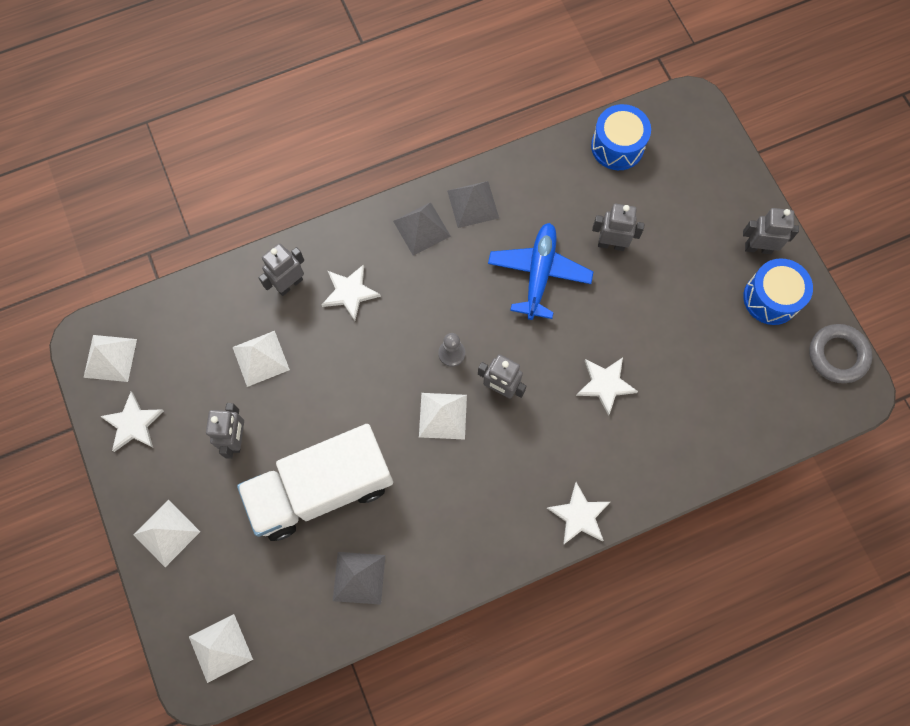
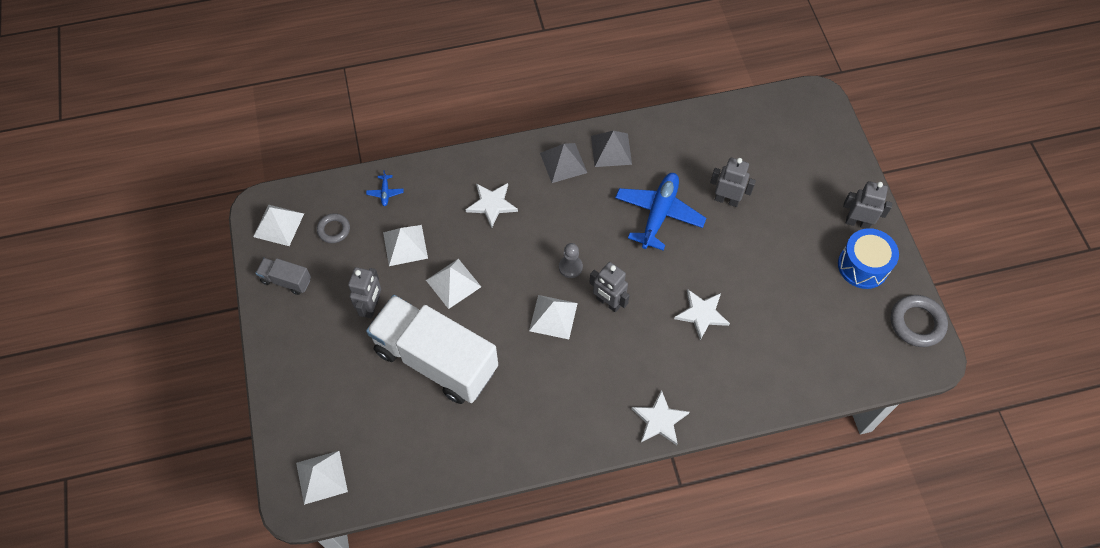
camera: 10 degrees right, 10 degrees down
(133, 424) = (286, 280): white star -> grey truck
(166, 533) = (295, 373): white pyramid -> white pyramid (453, 283)
(175, 353) = (334, 230): none -> grey ring
(225, 298) = (385, 193): none -> blue plane
(289, 284) = (441, 190): grey robot -> none
(321, 489) = (436, 359): white truck -> white truck turned 45 degrees clockwise
(359, 577) = (454, 439): grey pyramid -> none
(617, 146) = (745, 122): blue drum -> none

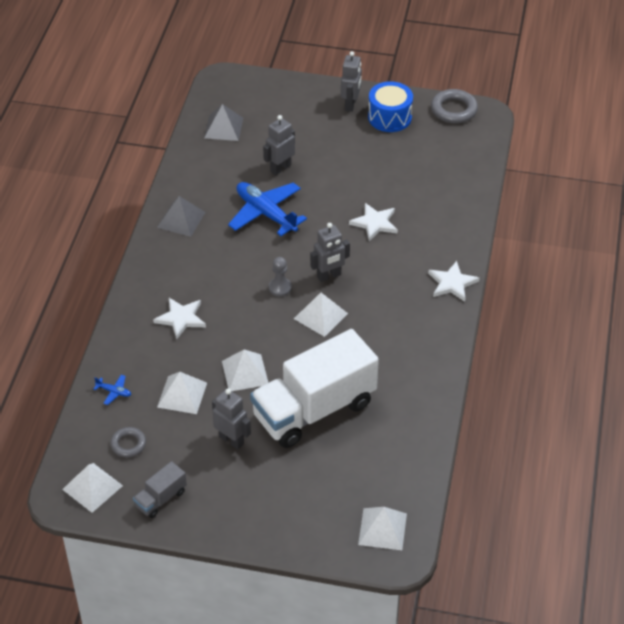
camera: 65 degrees left, 15 degrees down
(563, 163) = (171, 255): grey pyramid -> grey pyramid (223, 128)
(857, 222) = (351, 104): grey robot -> grey robot turned 150 degrees clockwise

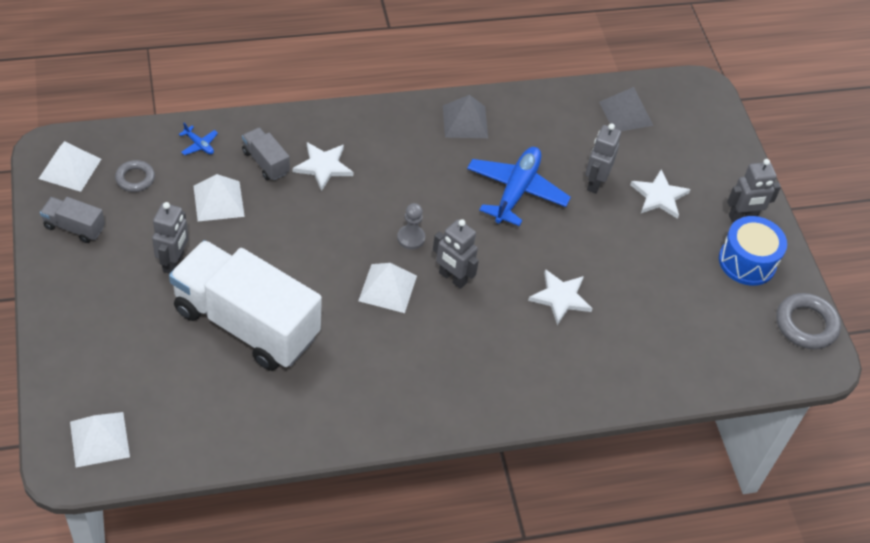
camera: 60 degrees right, 5 degrees up
(114, 392) = (199, 145): blue plane -> blue plane turned 45 degrees counterclockwise
(157, 353) = (265, 162): none -> grey truck
(245, 372) = (272, 245): white pyramid -> none
(280, 168) = (595, 182): grey robot -> grey robot turned 90 degrees counterclockwise
(452, 283) = (505, 405): white star -> white star (659, 196)

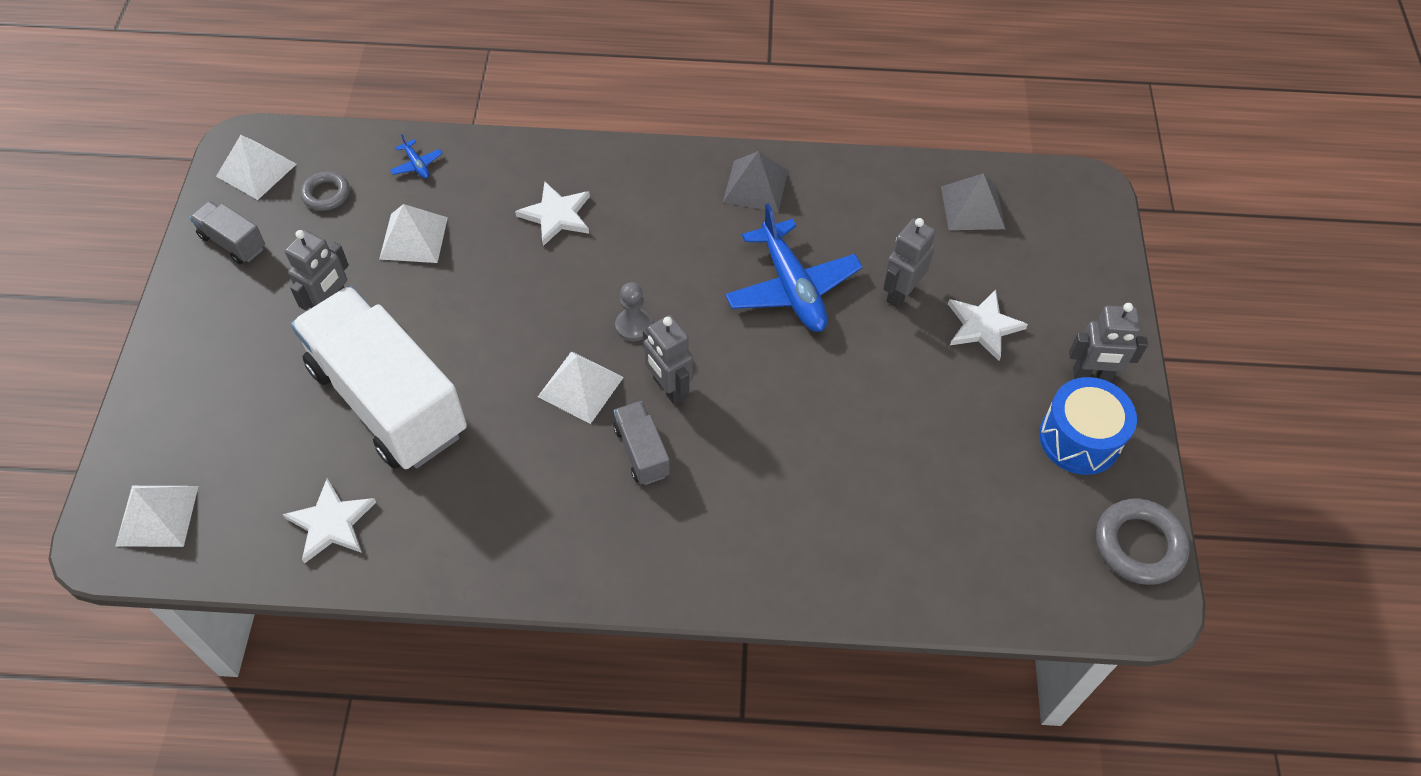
camera: 20 degrees right, 5 degrees up
(265, 162) = (488, 199): grey truck -> grey truck (642, 452)
(516, 191) = (791, 287): blue plane -> blue plane turned 120 degrees clockwise
(560, 297) = (803, 441): white star -> white star (331, 523)

